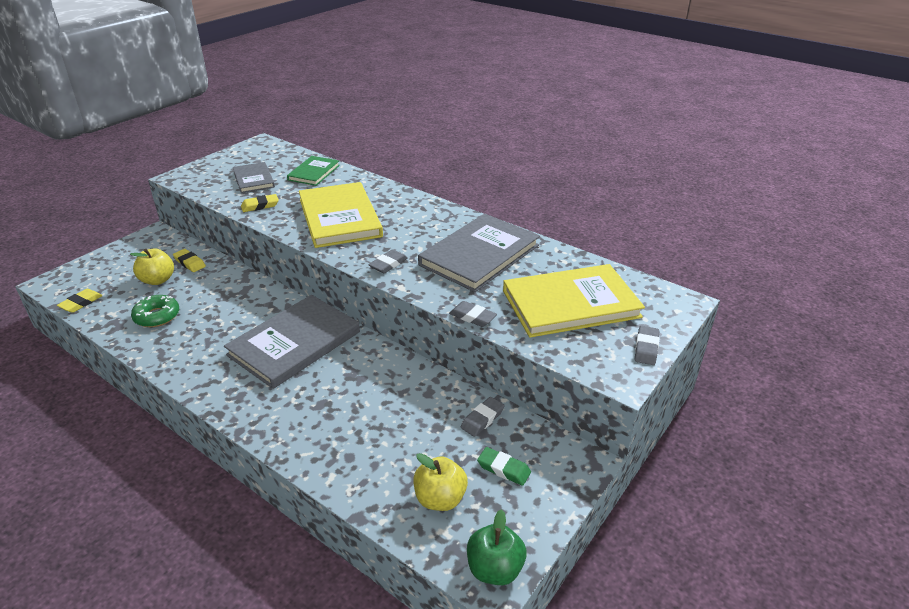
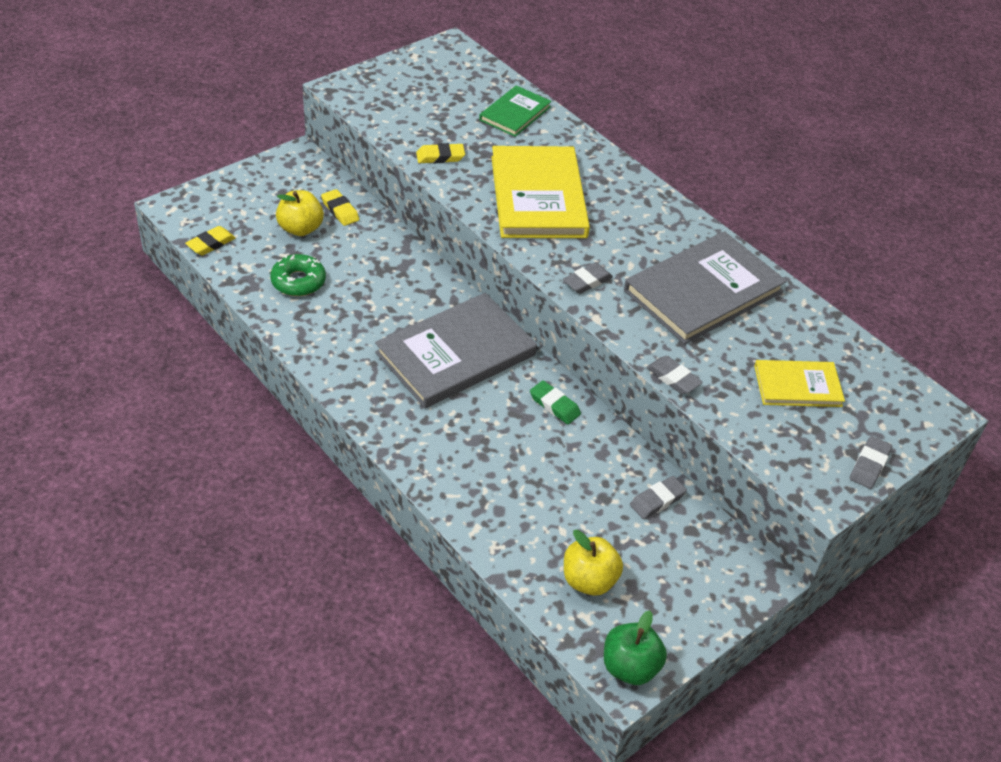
camera: 10 degrees right, 10 degrees up
(253, 179) = (436, 110): grey book -> none
(503, 469) = (667, 564): green eraser -> green eraser (554, 405)
(571, 304) = (797, 386): yellow book -> yellow book, size x0.55

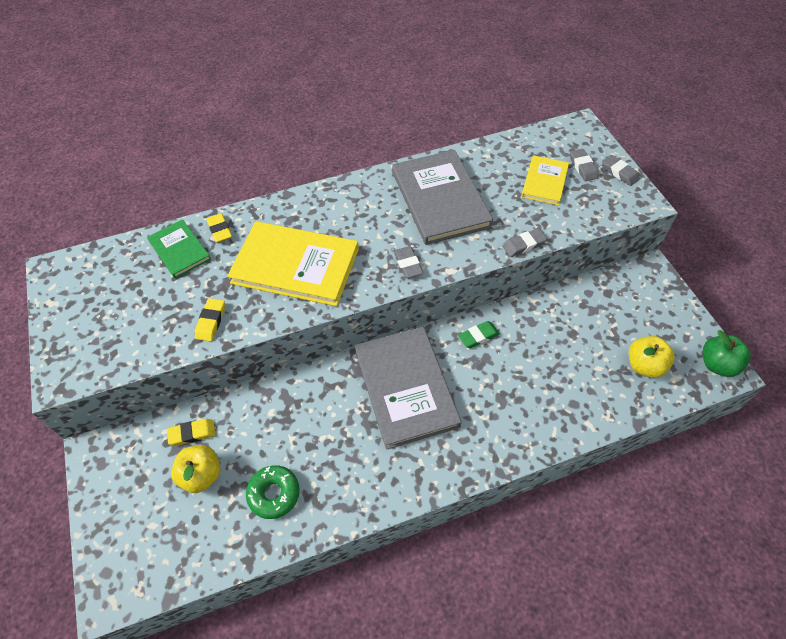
camera: 65 degrees left, 10 degrees up
(211, 244) = (185, 568): yellow eraser -> yellow eraser (220, 230)
(657, 500) = (579, 303): grey eraser -> grey eraser (583, 167)

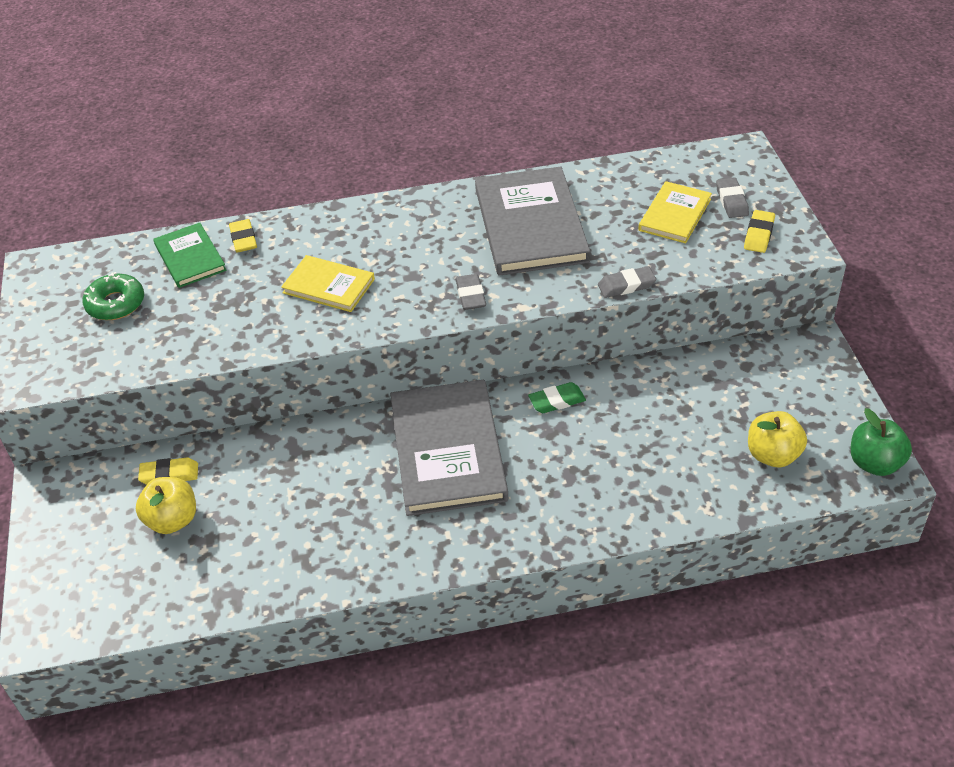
camera: 10 degrees right, 10 degrees down
(211, 321) = (213, 338): yellow eraser -> yellow eraser (759, 234)
(274, 494) = (256, 549): green donut -> green donut (116, 304)
(295, 266) = (328, 286): yellow book -> yellow book, size x0.55
(619, 172) = (780, 211): grey eraser -> none

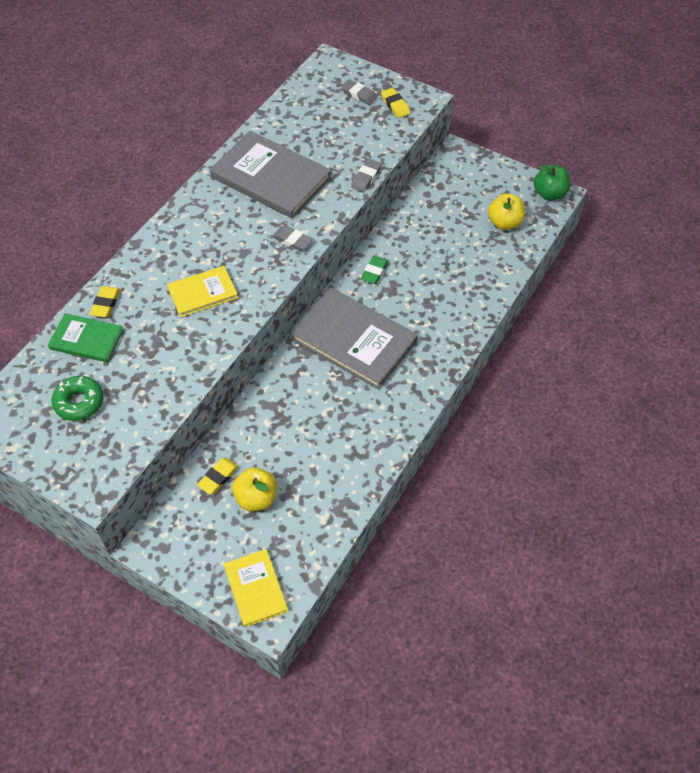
camera: 50 degrees left, 10 degrees up
(243, 239) = (105, 304): yellow eraser -> yellow eraser turned 75 degrees clockwise
(675, 215) = (340, 121): yellow book -> yellow book (256, 589)

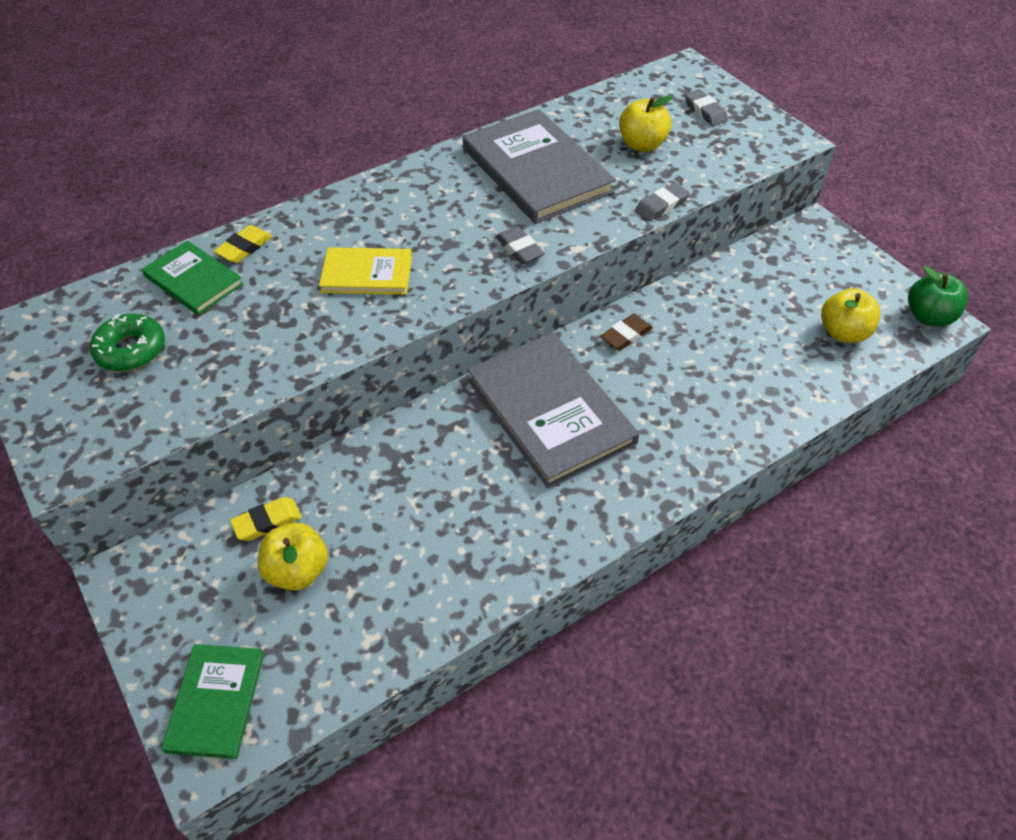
camera: 25 degrees right, 5 degrees down
(256, 589) = (216, 702): yellow book -> green book
(330, 135) = (642, 145): none -> yellow apple
(374, 272) = (626, 335): green eraser -> brown eraser
(395, 105) = (747, 135): yellow eraser -> none

